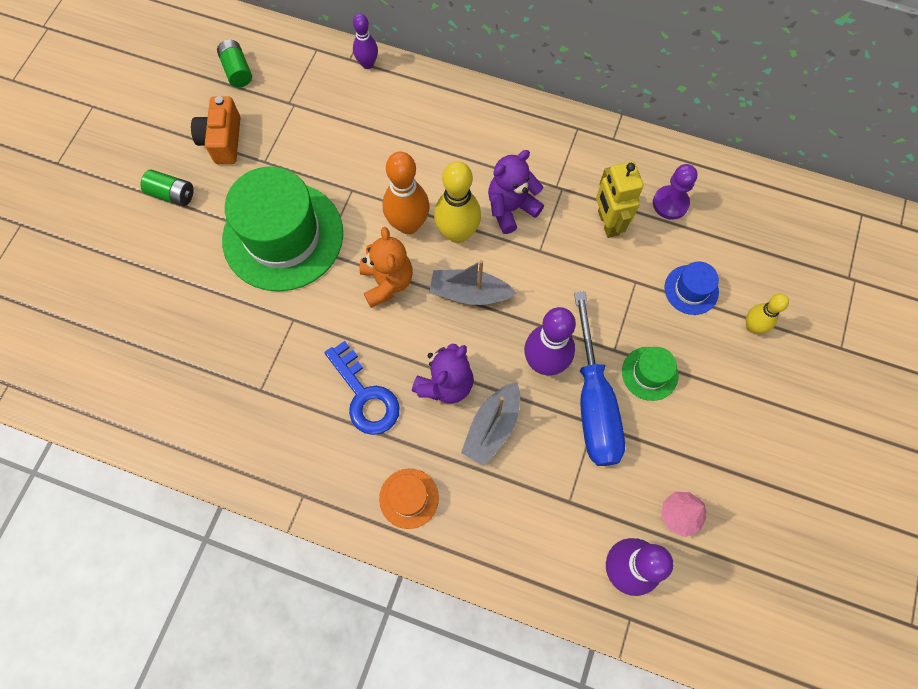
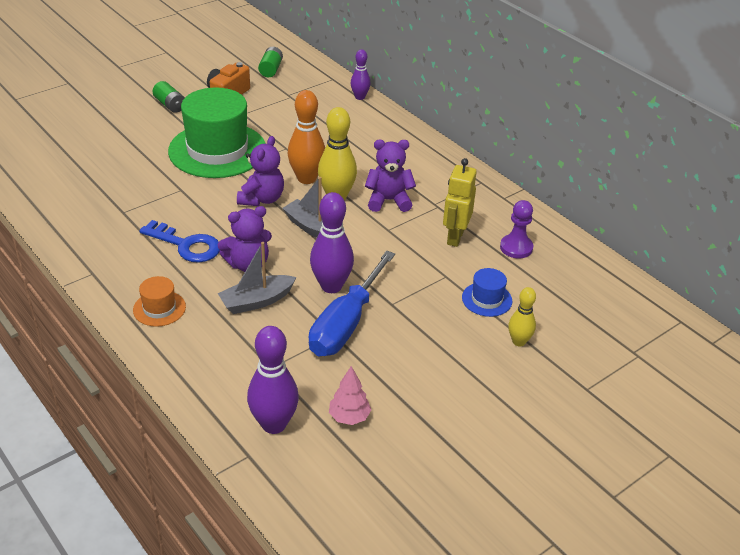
camera: 30 degrees right, 30 degrees down
(365, 396) = (186, 245): blue key -> blue key turned 60 degrees counterclockwise
(387, 282) = (262, 199): orange teddy bear -> purple teddy bear
(649, 373) = (406, 328): green hat -> none

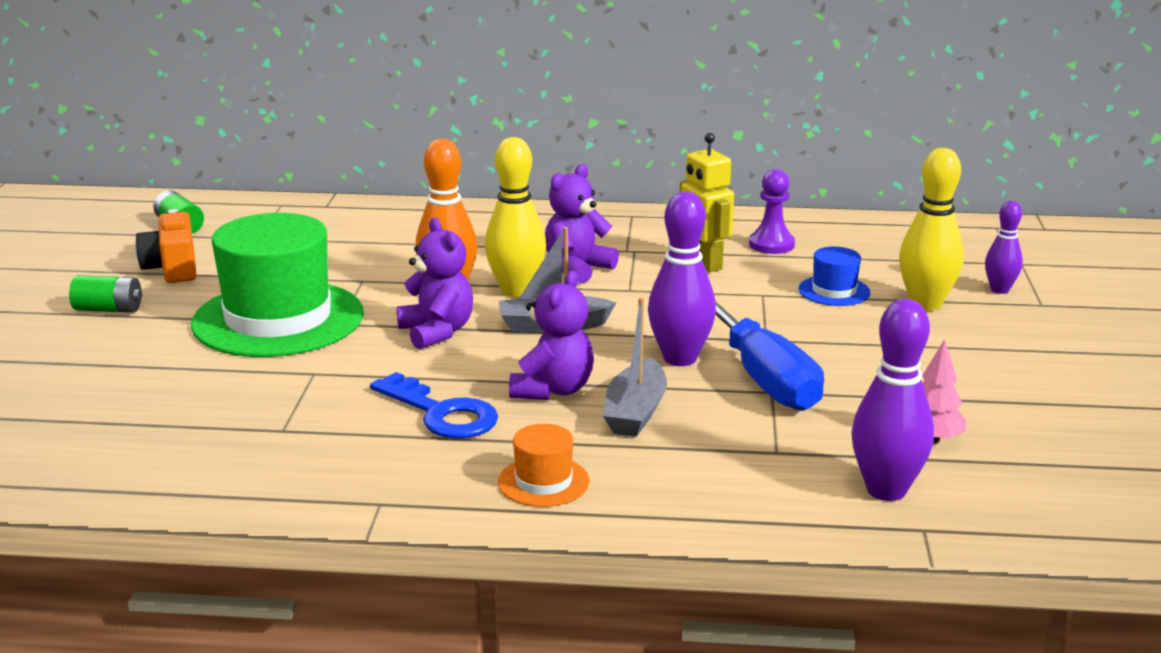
camera: 45 degrees left, 15 degrees down
(186, 245) = (442, 413): blue key -> blue key turned 60 degrees clockwise
(360, 97) = (350, 206): purple bowling pin -> purple bowling pin (999, 290)
(519, 341) = (925, 304): yellow bowling pin -> yellow bowling pin, size x1.69

